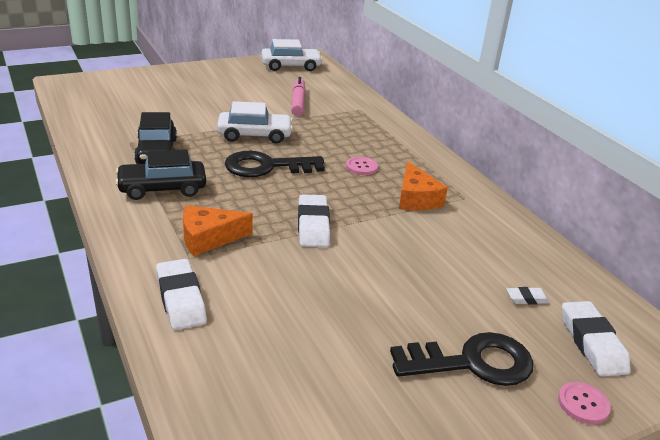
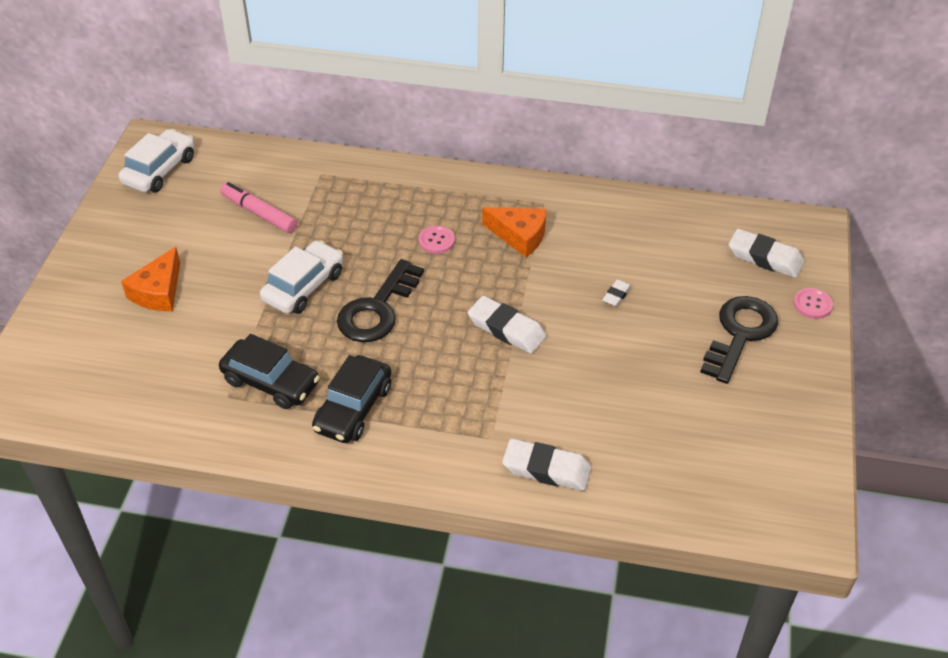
camera: 50 degrees left, 15 degrees up
(208, 238) = (470, 411): orange cheese -> orange cheese (158, 292)
(527, 299) = (697, 258): white eraser -> white eraser (616, 295)

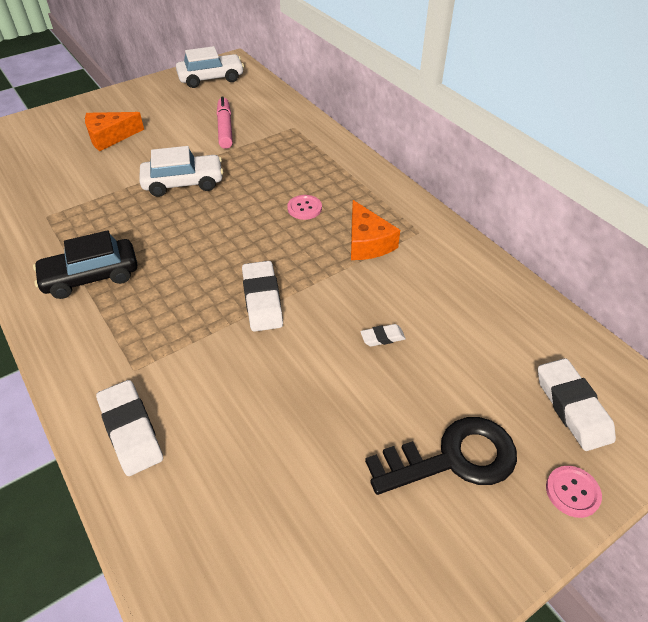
camera: 45 degrees right, 0 degrees up
(271, 382) = (78, 225): black car -> none
(377, 309) = (202, 226): black key -> none

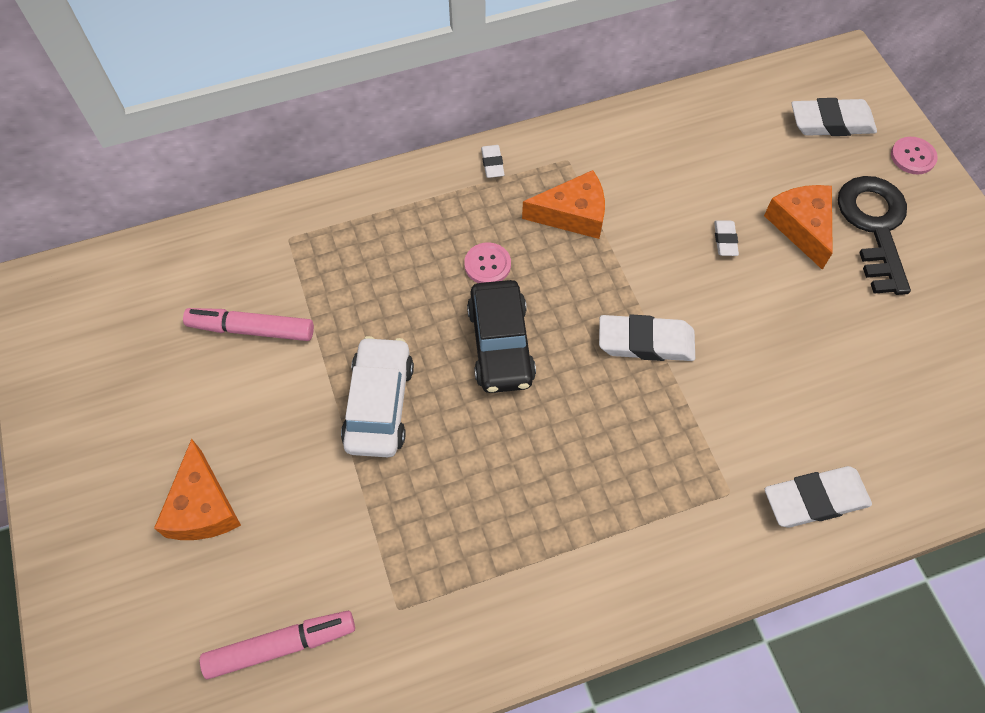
camera: 75 degrees left, 15 degrees up
(27, 179) = (281, 646): none -> pink marker
(91, 277) = (557, 540): black car -> black car (501, 344)
(211, 78) = (76, 328): white car -> none
(394, 195) = (492, 164): none -> white eraser
(423, 393) = (801, 226): none -> orange cheese

